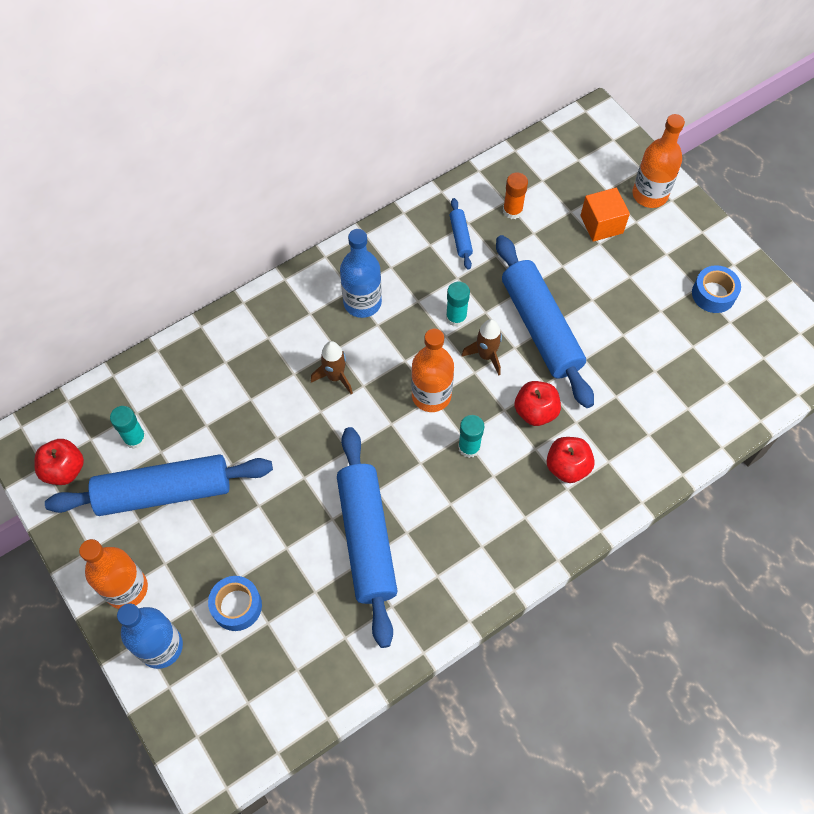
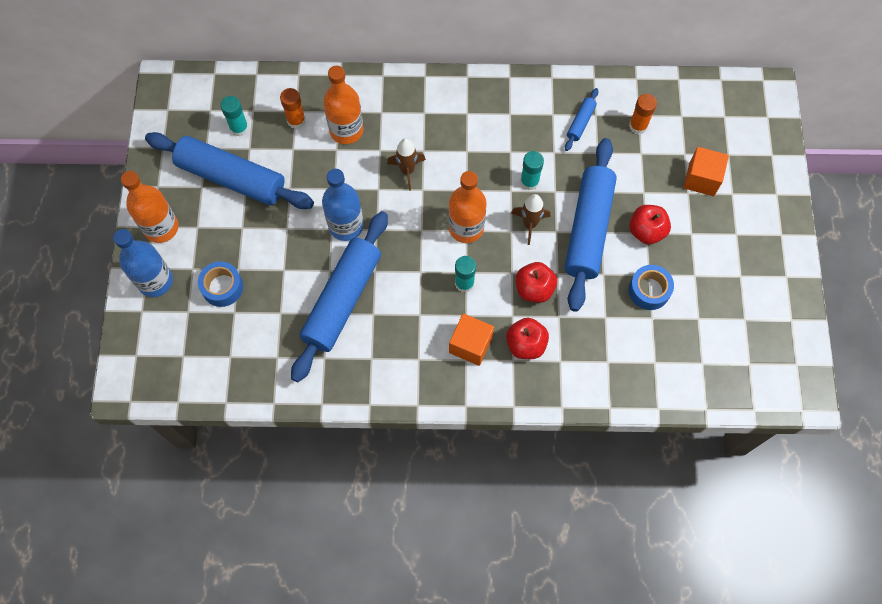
camera: 35 degrees right, 5 degrees up
(64, 470) = (179, 121): red apple -> red apple (646, 231)
(189, 396) = (296, 120): none -> orange glue stick
(362, 302) = (468, 128): blue bottle -> blue bottle (346, 226)
(518, 500) = (470, 345): none -> orange cube
(650, 195) = (761, 179): orange bottle -> orange bottle (346, 130)
(713, 294) = (749, 289): blue tape -> blue tape (649, 290)

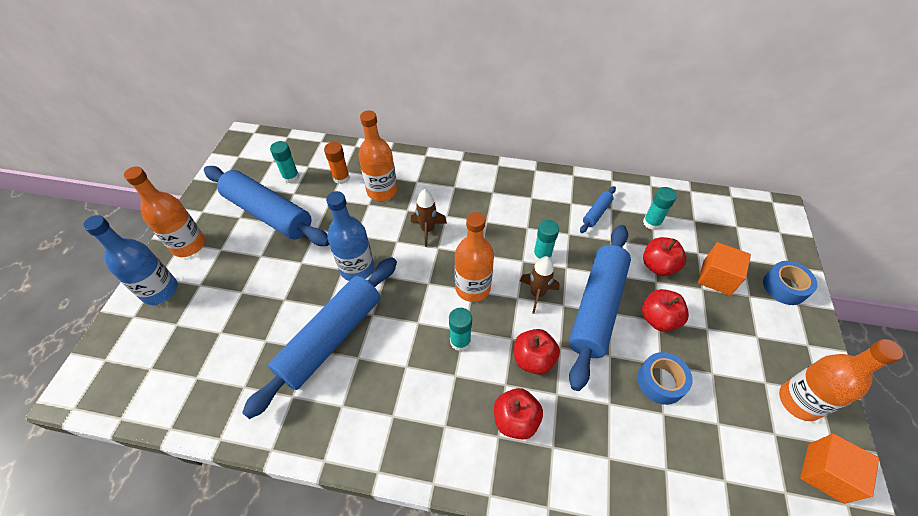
camera: 10 degrees right, 15 degrees down
(222, 287) = (219, 306): blue tape -> blue tape (784, 287)
(470, 345) = (453, 409): orange cube -> orange cube (825, 472)
(638, 126) = (651, 223): orange glue stick -> turquoise glue stick
(645, 175) = (658, 266): none -> red apple
(767, 288) = (799, 401): none -> orange bottle

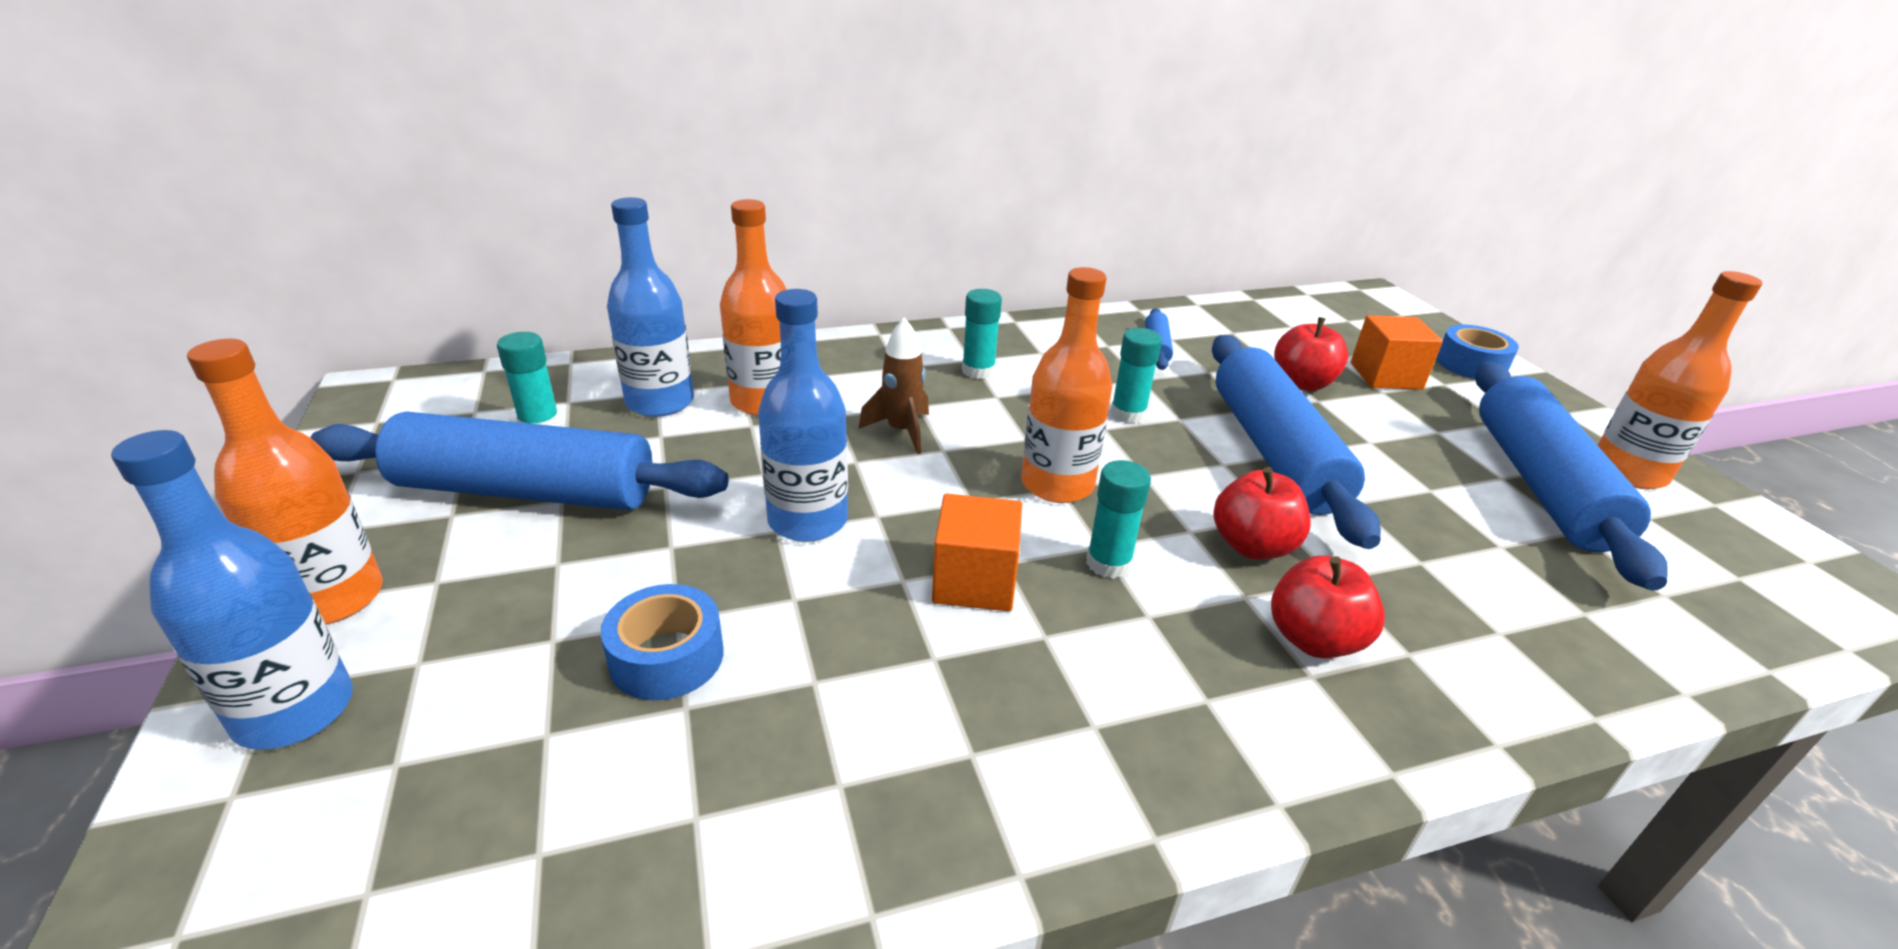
camera: 30 degrees left, 20 degrees down
(331, 338) = (845, 646): blue rolling pin -> blue rolling pin (1541, 484)
(341, 178) = (660, 402): orange glue stick -> blue bottle
(537, 294) = (1170, 462): brown rocket -> none
(651, 223) = (1242, 341): turquoise glue stick -> turquoise glue stick (978, 371)
(658, 319) = (1368, 440): red apple -> none
(660, 381) = (1454, 510): blue tape -> blue tape (667, 657)
(825, 472) = (1747, 537): orange cube -> orange cube (974, 581)

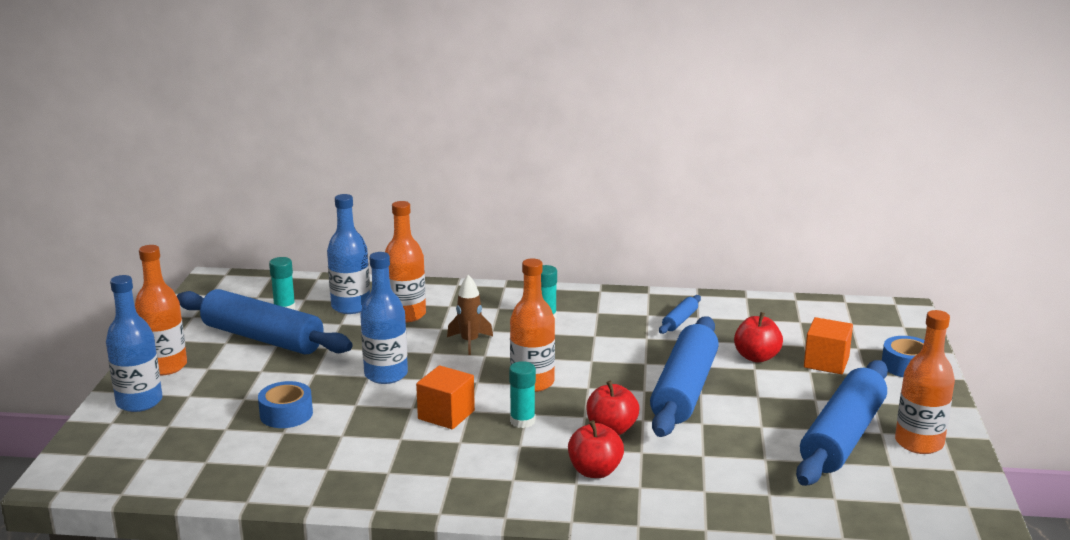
camera: 25 degrees right, 10 degrees down
(1128, 414) = (615, 355): turquoise glue stick -> none

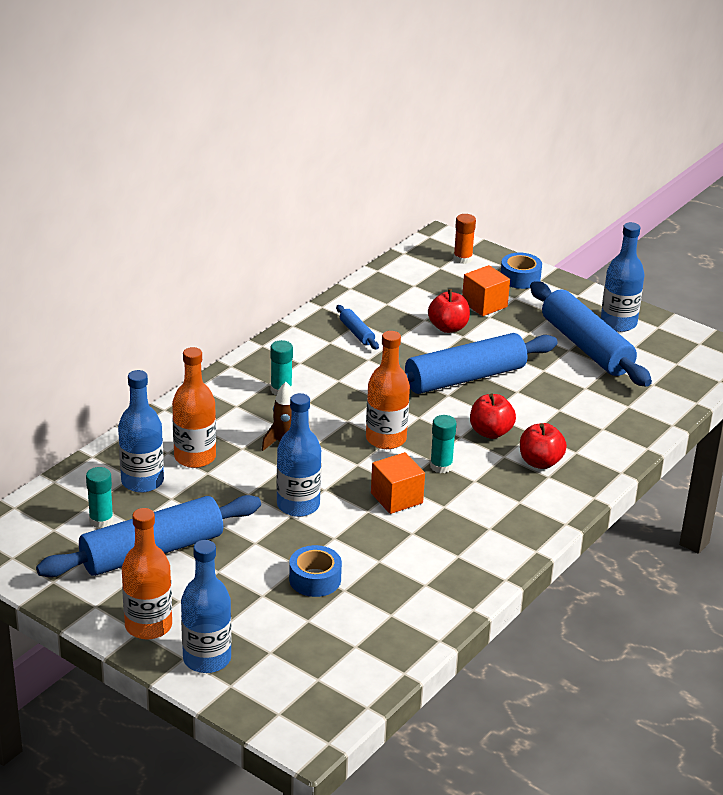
camera: 60 degrees left, 10 degrees up
(684, 390) = (465, 378): blue rolling pin -> blue rolling pin turned 75 degrees counterclockwise
(886, 329) = (462, 259): none -> orange glue stick
(919, 443) = (618, 323): orange bottle -> blue bottle

